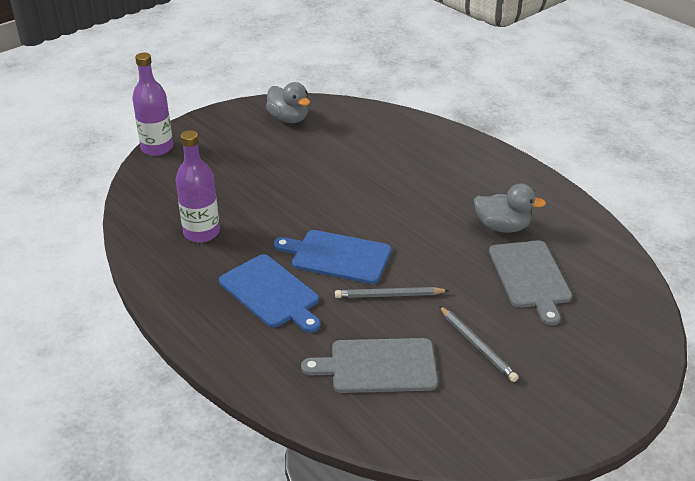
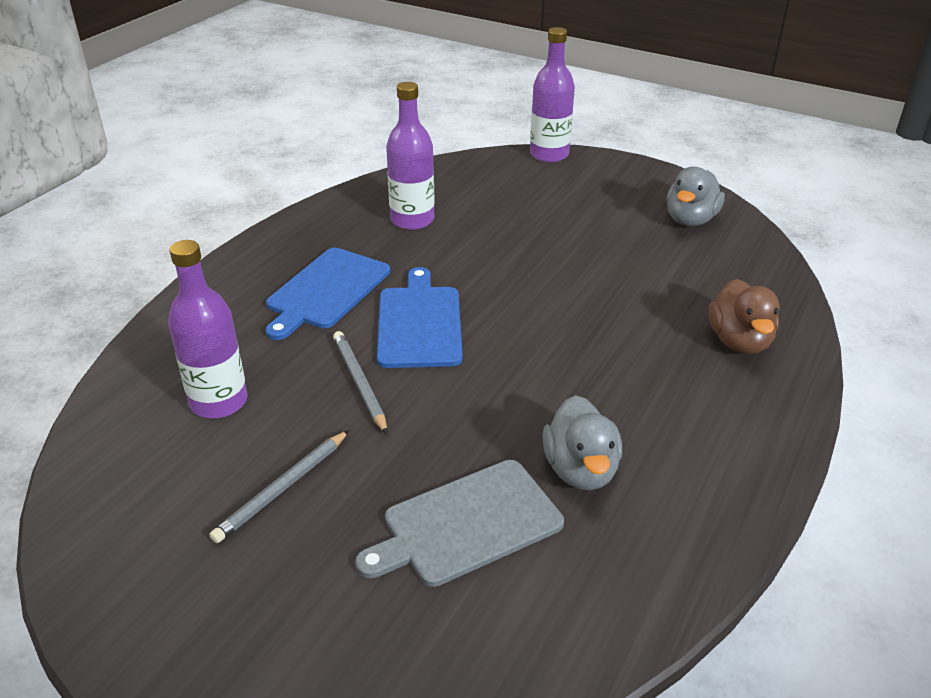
camera: 70 degrees right, 0 degrees up
(378, 366) = (219, 402): grey cutting board -> purple bottle
(420, 143) = (739, 341): none -> brown duck

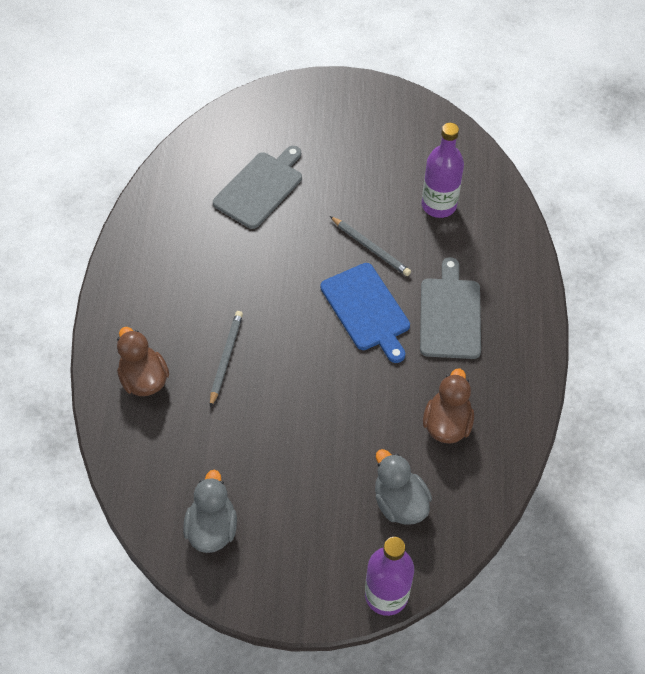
camera: 155 degrees right, 20 degrees up
(283, 488) = (362, 172): grey pencil -> grey pencil (226, 358)
(326, 291) = (450, 314): blue cutting board -> grey cutting board
(412, 220) = (447, 423): purple bottle -> brown duck
(580, 470) = (216, 238): grey duck -> grey duck (399, 502)

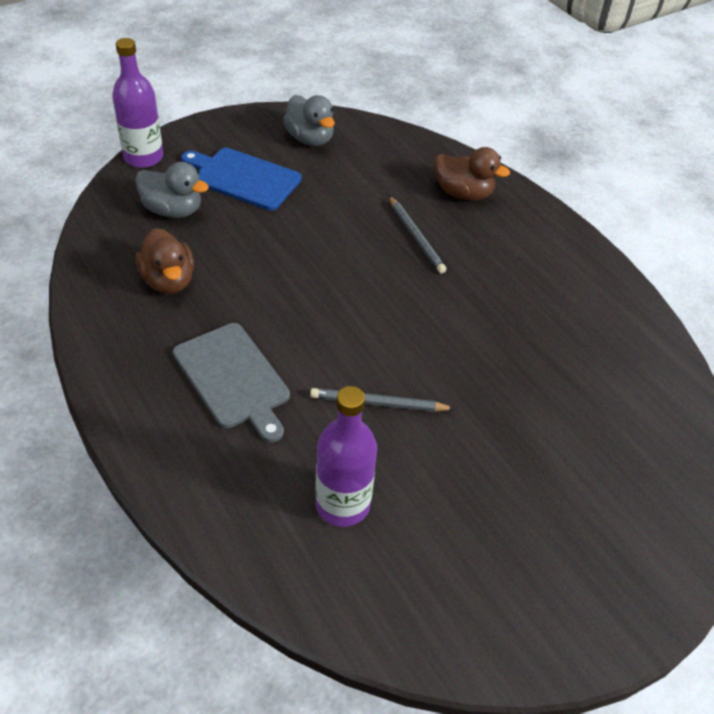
camera: 140 degrees right, 10 degrees down
(260, 188) = (562, 403): grey cutting board -> none
(367, 310) = (326, 338): blue cutting board -> blue cutting board (243, 178)

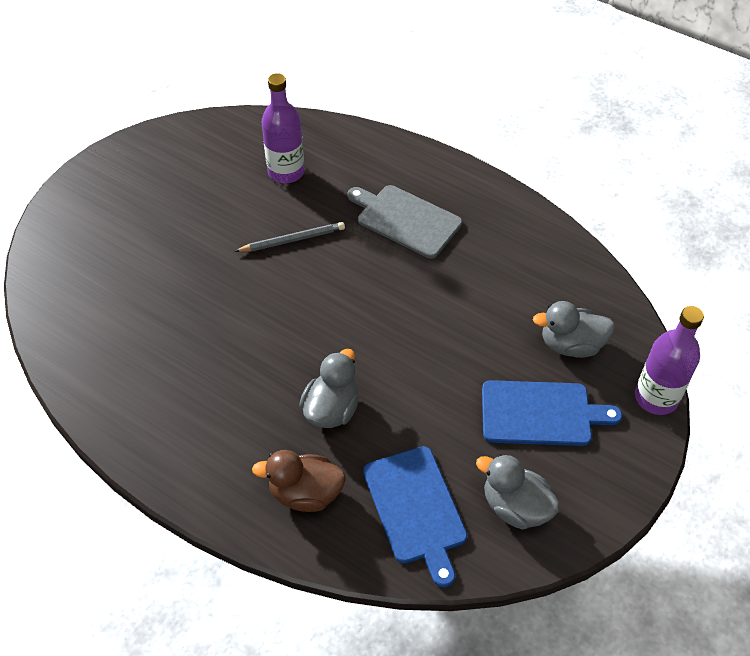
camera: 160 degrees right, 5 degrees up
(168, 281) = (513, 275): brown duck -> none
(383, 160) = (416, 509): none -> blue cutting board
(415, 236) = (331, 409): grey pencil -> grey duck

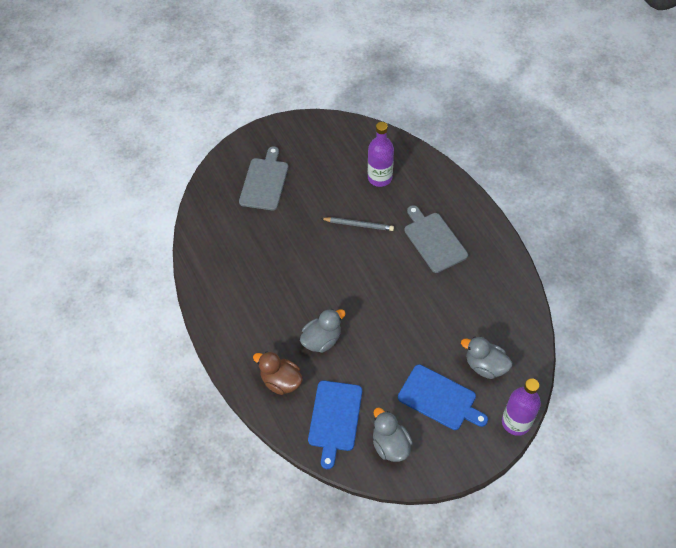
camera: 30 degrees right, 5 degrees up
(124, 236) = (264, 182): none -> grey cutting board

